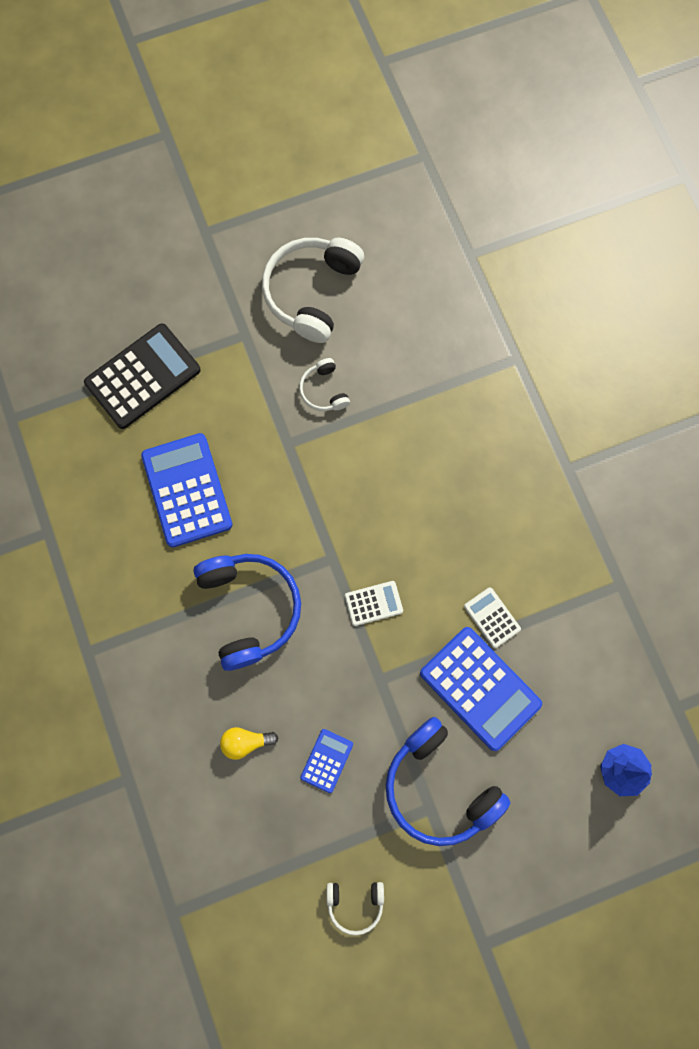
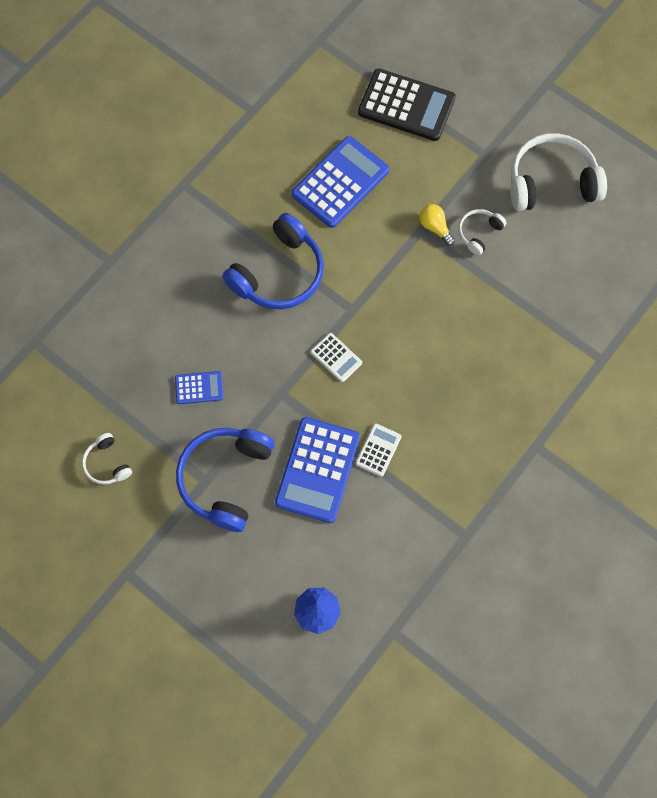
camera: 60 degrees right, 5 degrees down
(246, 742) = (180, 324): yellow light bulb -> yellow light bulb (435, 227)

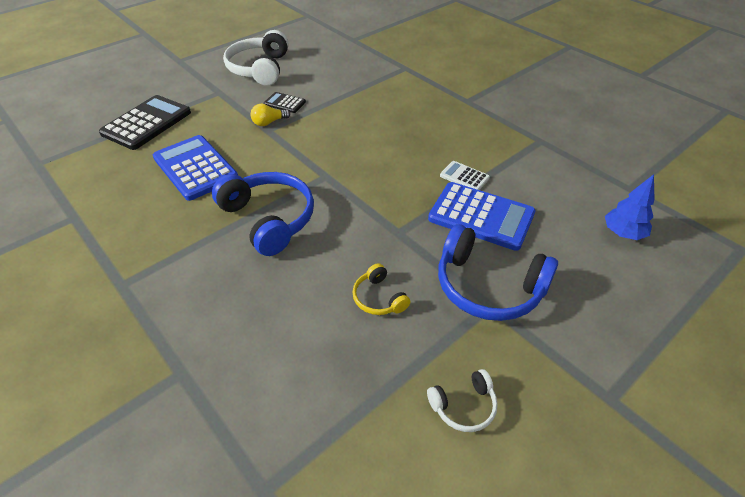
camera: 80 degrees left, 25 degrees down
(199, 387) = (379, 298): blue calculator -> yellow headphones
(336, 357) = (370, 191): white calculator -> none
(479, 233) = (284, 103): white headphones -> black calculator

